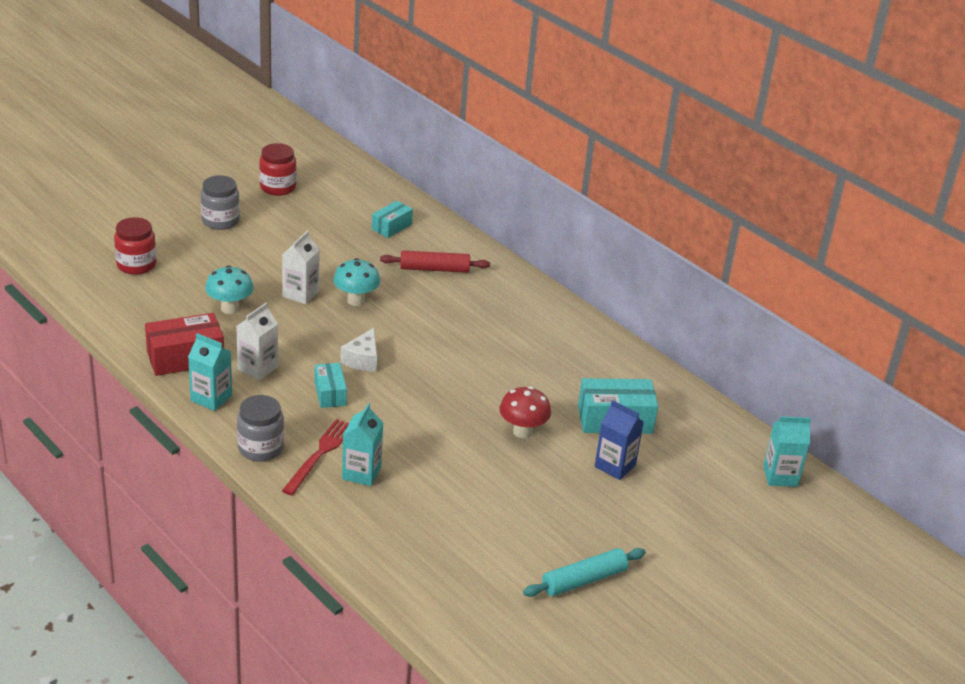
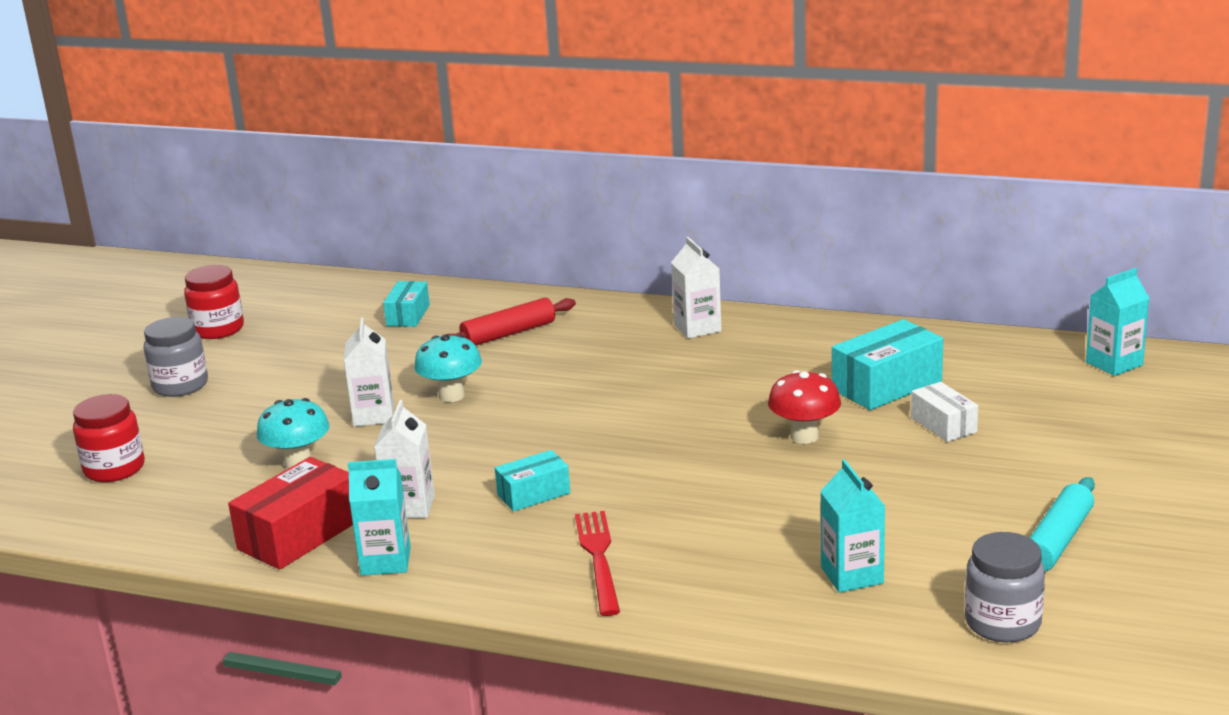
camera: 25 degrees left, 10 degrees down
(260, 448) = (516, 584): grey jar -> grey jar (1002, 623)
(330, 393) = (533, 494): turquoise box -> turquoise box turned 75 degrees counterclockwise
(361, 473) = (673, 554): turquoise carton -> turquoise carton (852, 575)
(363, 359) = (532, 446): white cheese -> none
(550, 319) = (697, 328): none -> white carton
(615, 466) = (943, 425): blue carton -> white box

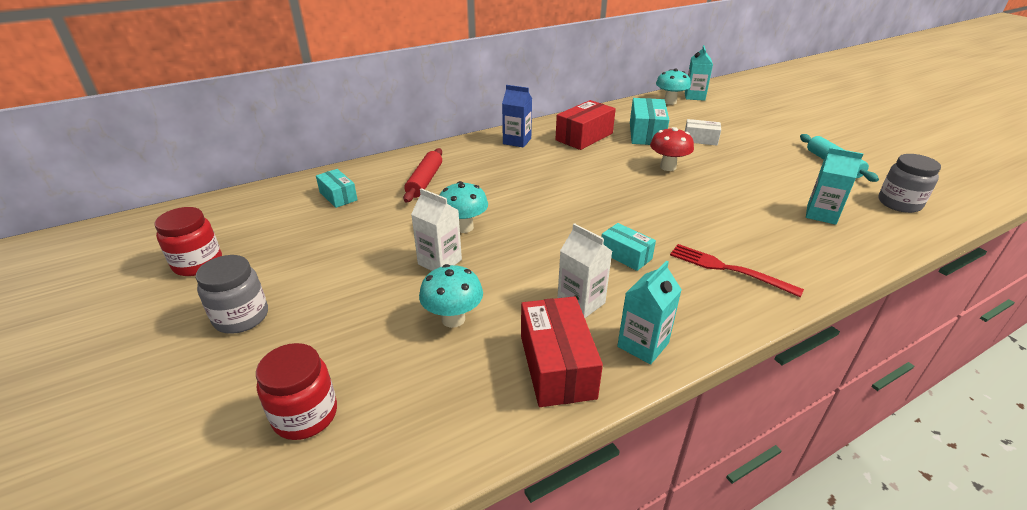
camera: 50 degrees left, 10 degrees up
(533, 494) = (625, 255): turquoise box -> turquoise box turned 60 degrees counterclockwise
(697, 328) = (517, 141): white carton -> blue carton
(792, 356) = (584, 137): none -> red box
(1046, 356) = (670, 102): none -> turquoise mushroom

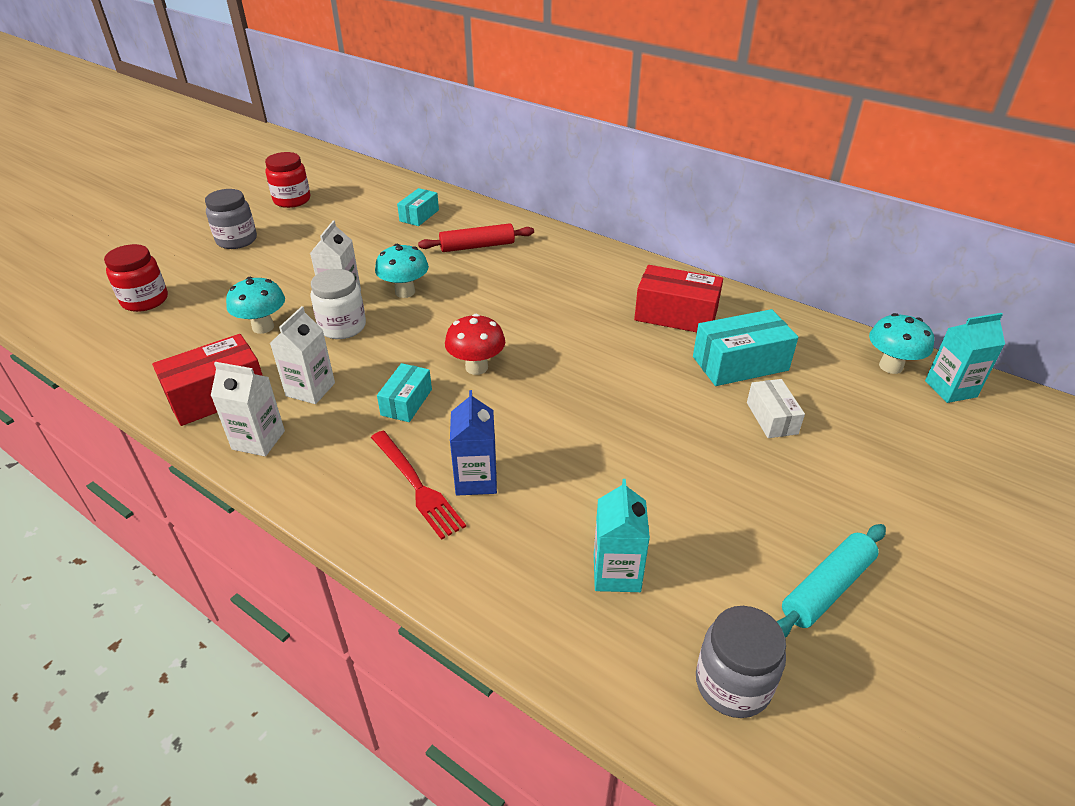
camera: 65 degrees right, 5 degrees up
(493, 269) = (342, 327): none -> white jar
(517, 141) = (615, 272): blue carton -> blue carton (476, 479)
(643, 345) = (258, 440): turquoise carton -> white carton
(668, 167) = (648, 400): red mushroom -> red mushroom (476, 367)
(728, 269) = (416, 485): red fork -> red fork turned 135 degrees clockwise

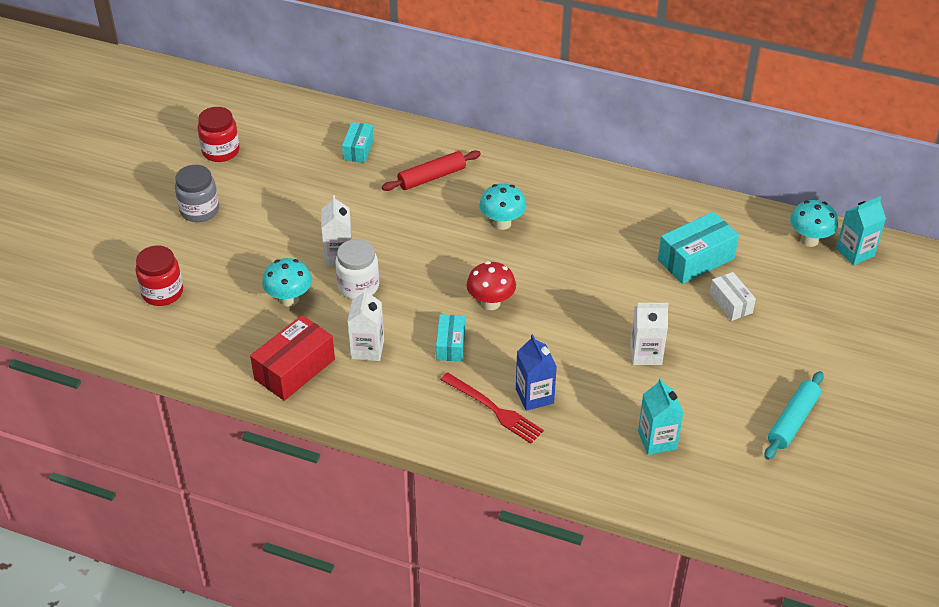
camera: 15 degrees left, 5 degrees up
(258, 440) = (353, 399): white carton -> white carton (646, 354)
(405, 292) = (392, 240): turquoise mushroom -> turquoise mushroom (502, 223)
(676, 315) = (632, 221): red box -> none
(732, 684) = (748, 490): grey jar -> none

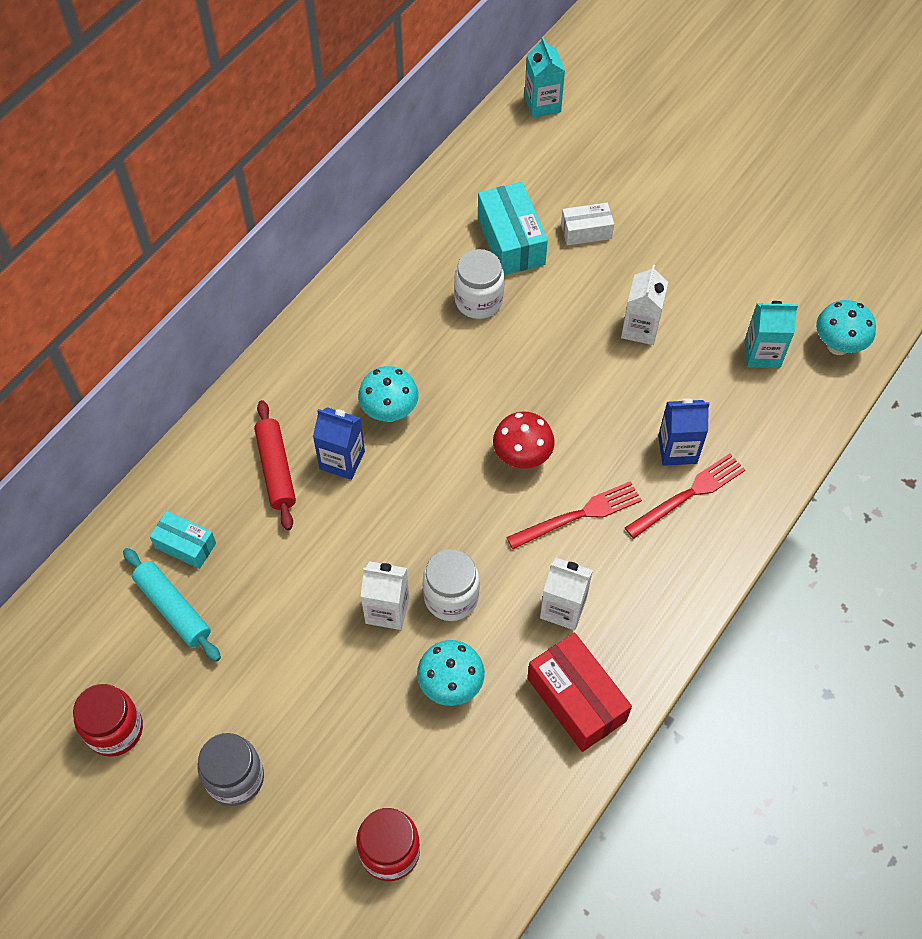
camera: 75 degrees left, 15 degrees up
(450, 345) = (579, 515): turquoise box -> red fork
(451, 208) = (342, 460): none -> blue carton
(626, 252) = (478, 301): none -> white jar
(792, 421) = (759, 233): turquoise rolling pin -> turquoise rolling pin (173, 608)
(809, 240) = (512, 134): turquoise mushroom -> turquoise mushroom (838, 346)

